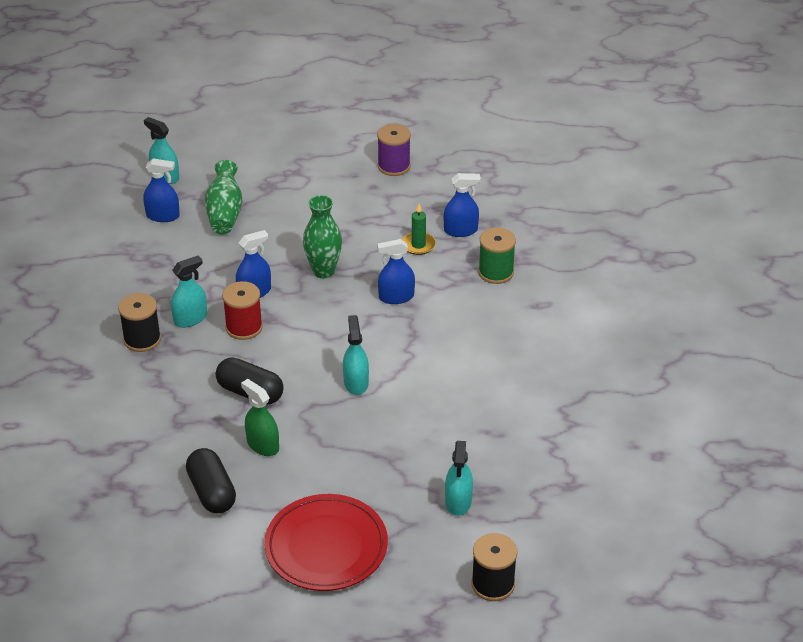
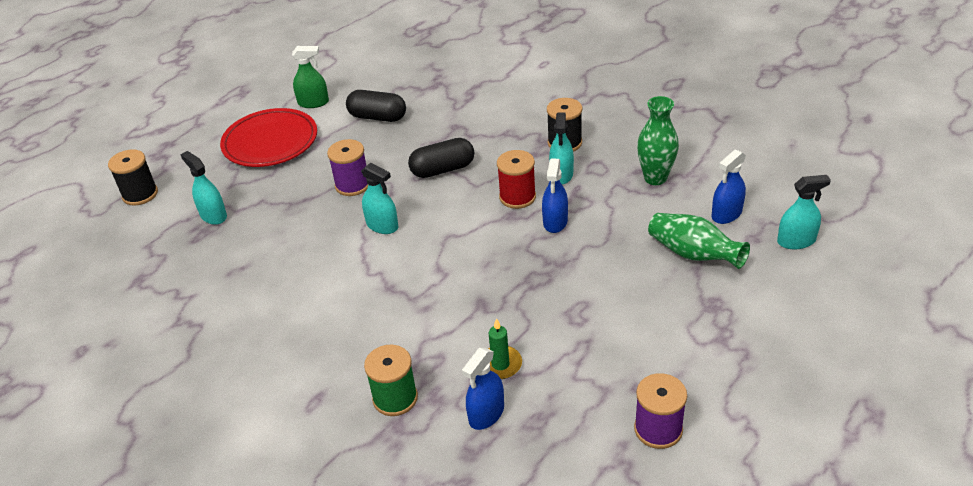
camera: 135 degrees right, 0 degrees up
(263, 445) = (386, 153): green spray bottle -> green spray bottle (313, 103)
(323, 271) = (536, 276): green vase -> green vase (655, 178)
(326, 437) = (352, 185): none -> purple spool
(396, 297) = (447, 304): blue spray bottle -> none

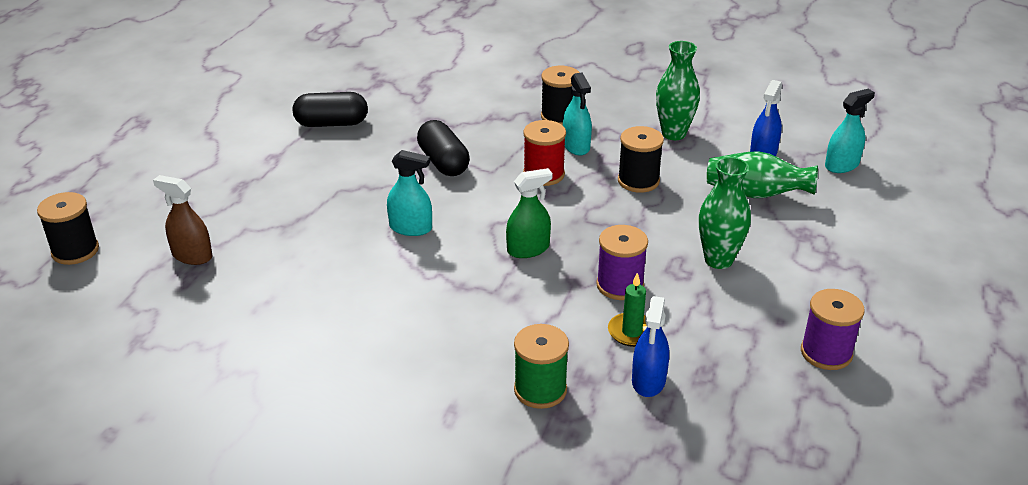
camera: 25 degrees left, 5 degrees down
(213, 215) = (192, 255): turquoise spray bottle -> brown spray bottle
(270, 142) = (214, 168): red plate -> none
(313, 103) = (242, 120): green spray bottle -> green spray bottle (528, 249)
(352, 185) = (348, 194): purple spool -> purple spool (620, 285)
(443, 169) = (443, 162): black capsule -> black capsule turned 75 degrees counterclockwise
(555, 222) = (599, 190): blue spray bottle -> none
(594, 219) = (638, 181): none -> black spool
(617, 313) = (718, 260): none -> green vase

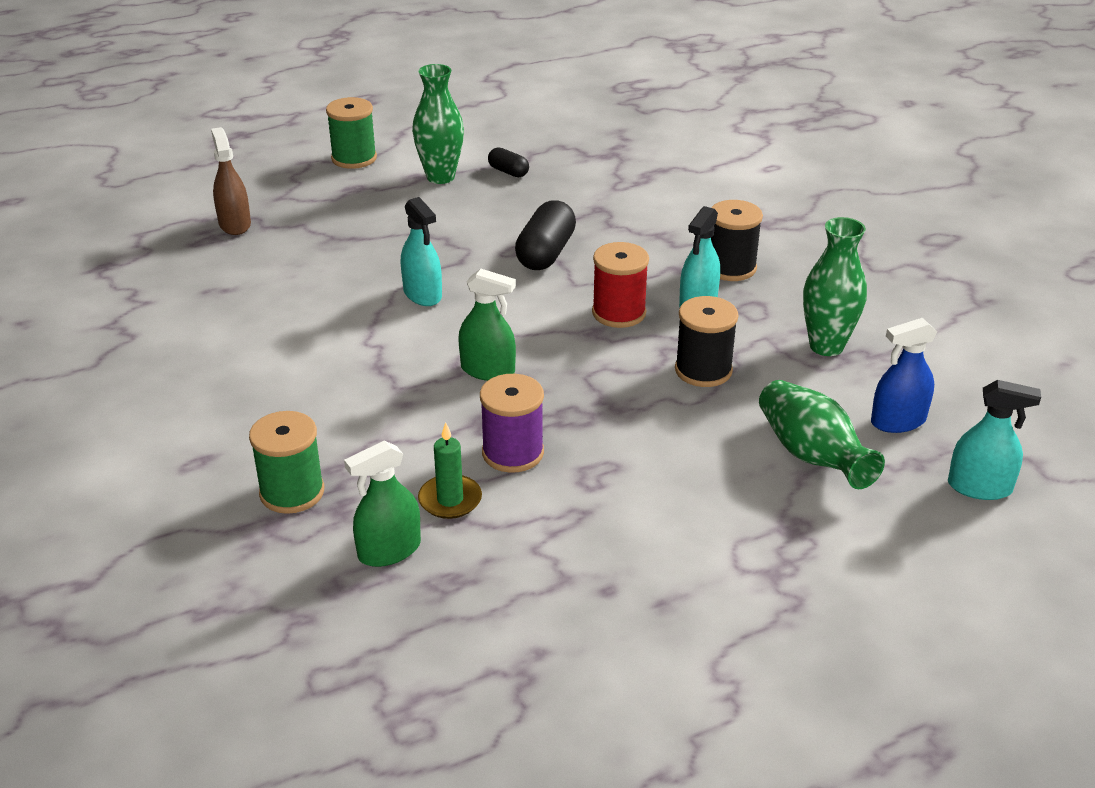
camera: 45 degrees right, 0 degrees up
(75, 251) = (172, 178): black spool -> none
(203, 166) = (354, 158): none -> green spool
(332, 123) = (508, 172): black capsule -> black capsule, size x0.55
(648, 381) = (389, 550): blue spray bottle -> green spray bottle
(718, 260) = (650, 492): green vase -> green vase (440, 177)
(826, 353) = (600, 652): purple spool -> none

